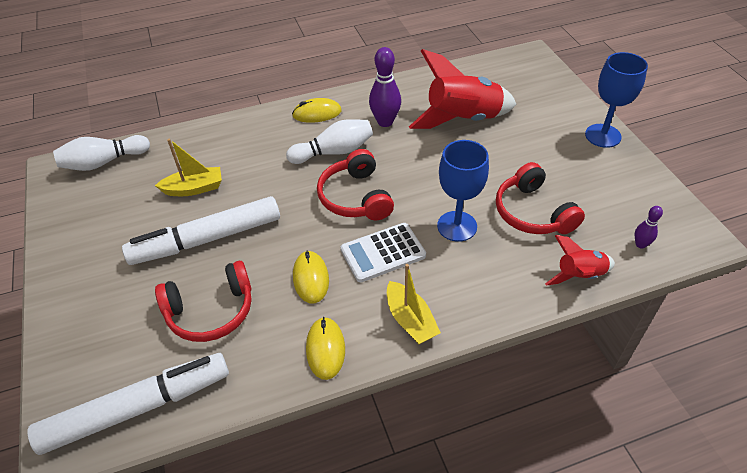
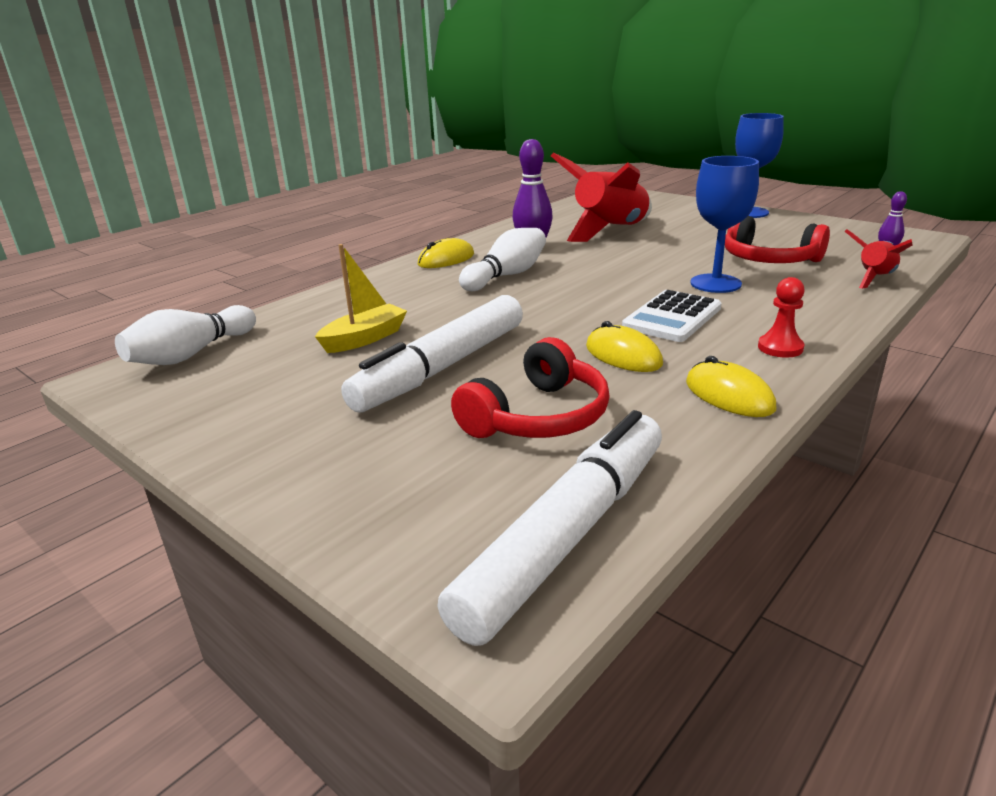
camera: 30 degrees left, 20 degrees down
(355, 197) = (580, 294): red headphones -> none
(410, 320) = (780, 348): yellow boat -> red pawn

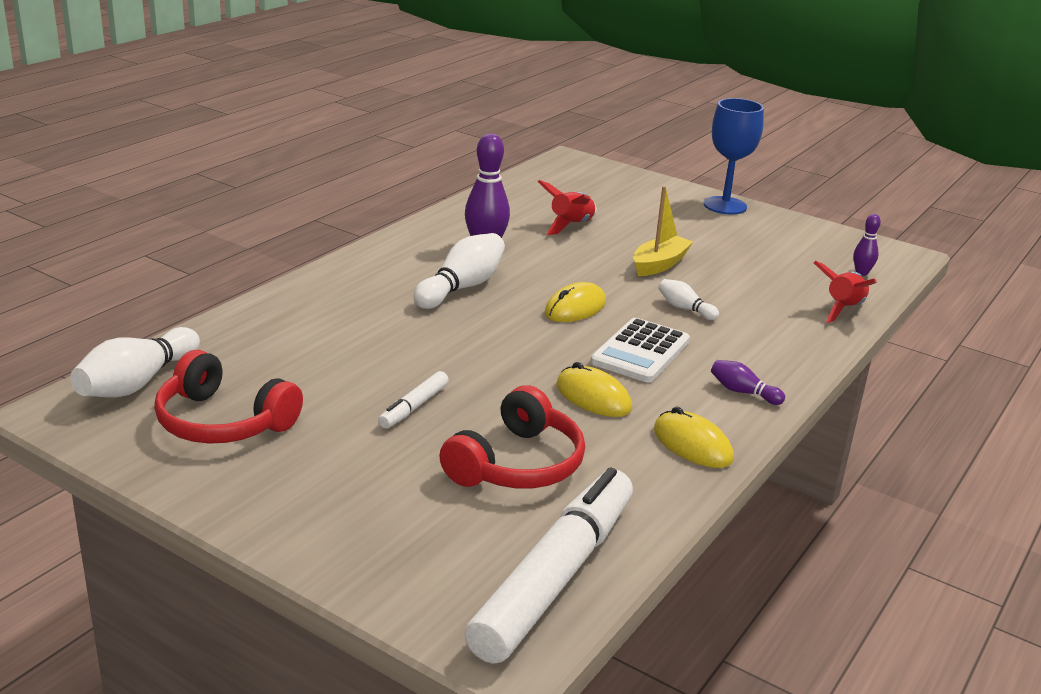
camera: 10 degrees left, 0 degrees up
(365, 339) = (323, 368): yellow boat -> yellow boat (659, 264)
(442, 367) = (413, 407): white marker -> white marker, size x0.44
(446, 259) = (388, 260): yellow mouse -> yellow mouse (575, 308)
(610, 231) = (571, 226): red rocket -> red rocket, size x0.54
(715, 283) = (685, 309): blue goblet -> white bowling pin
(769, 259) = (741, 278): red headphones -> red headphones (223, 422)
(780, 348) = (743, 392): red pawn -> purple bowling pin

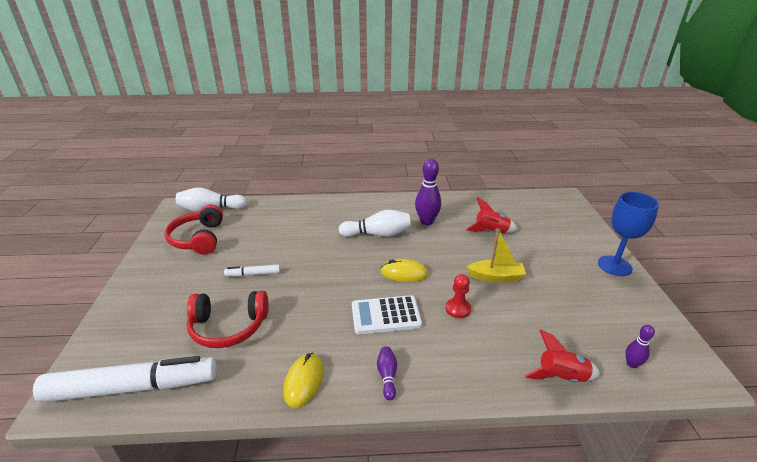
camera: 55 degrees right, 5 degrees up
(593, 397) = (318, 321): yellow mouse -> none
(685, 309) = (458, 309): white bowling pin -> red pawn

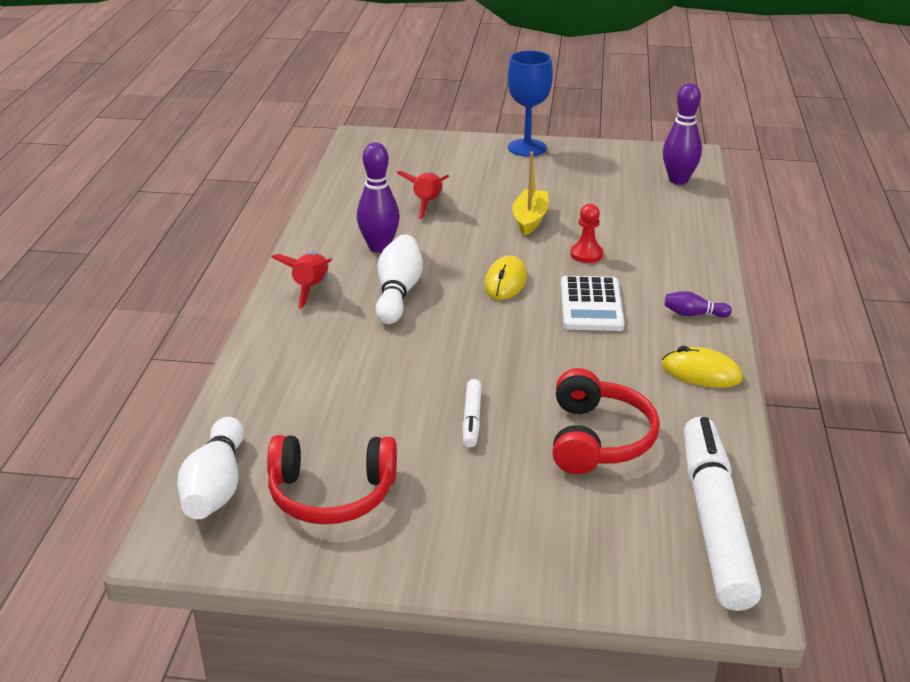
camera: 80 degrees left, 0 degrees up
(561, 377) = (695, 217): red rocket -> red rocket (311, 288)
(632, 364) = (678, 180): purple bowling pin -> purple bowling pin, size x1.87

